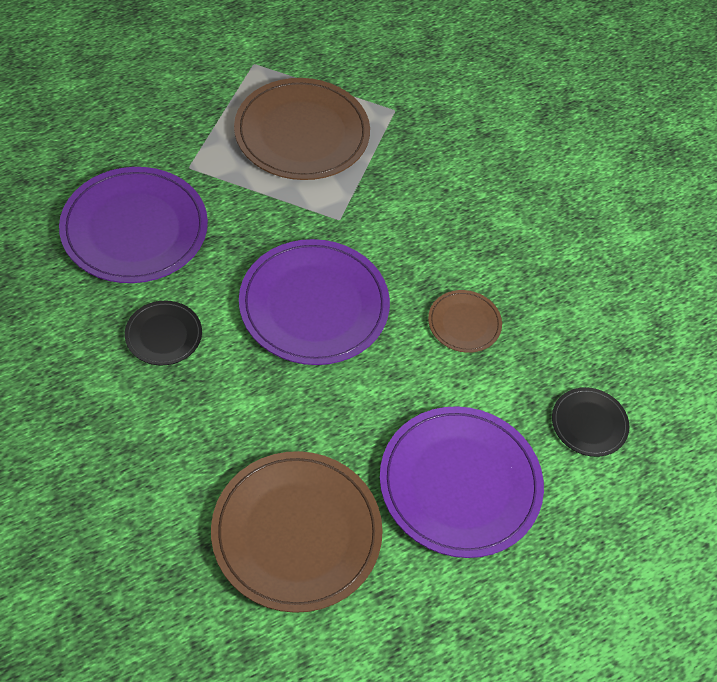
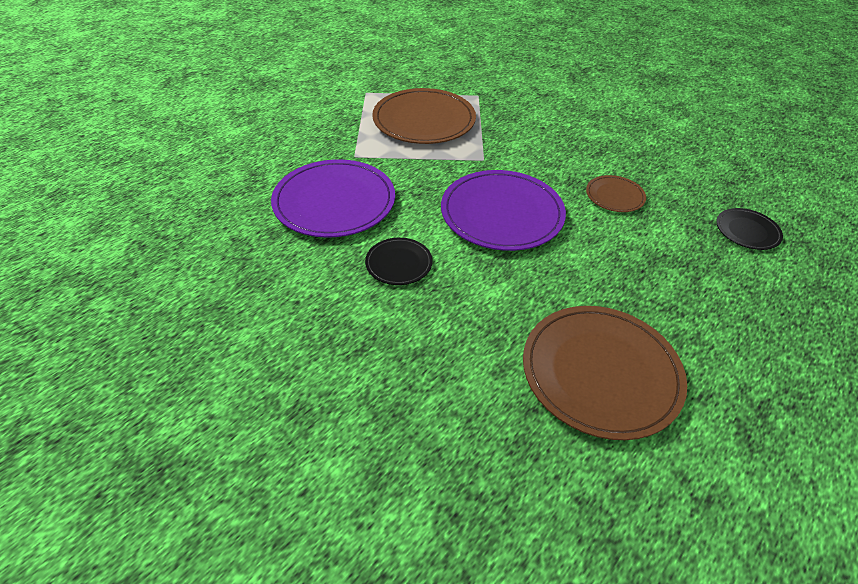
camera: 15 degrees left, 10 degrees down
(460, 483) = (695, 296): purple plate -> none

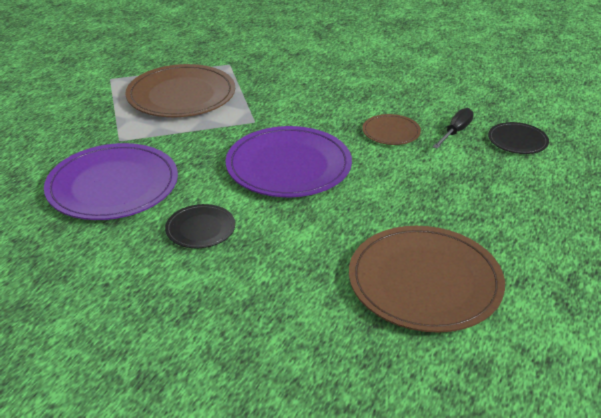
camera: 15 degrees left, 10 degrees down
(682, 208) = (455, 132): none -> black screwdriver

